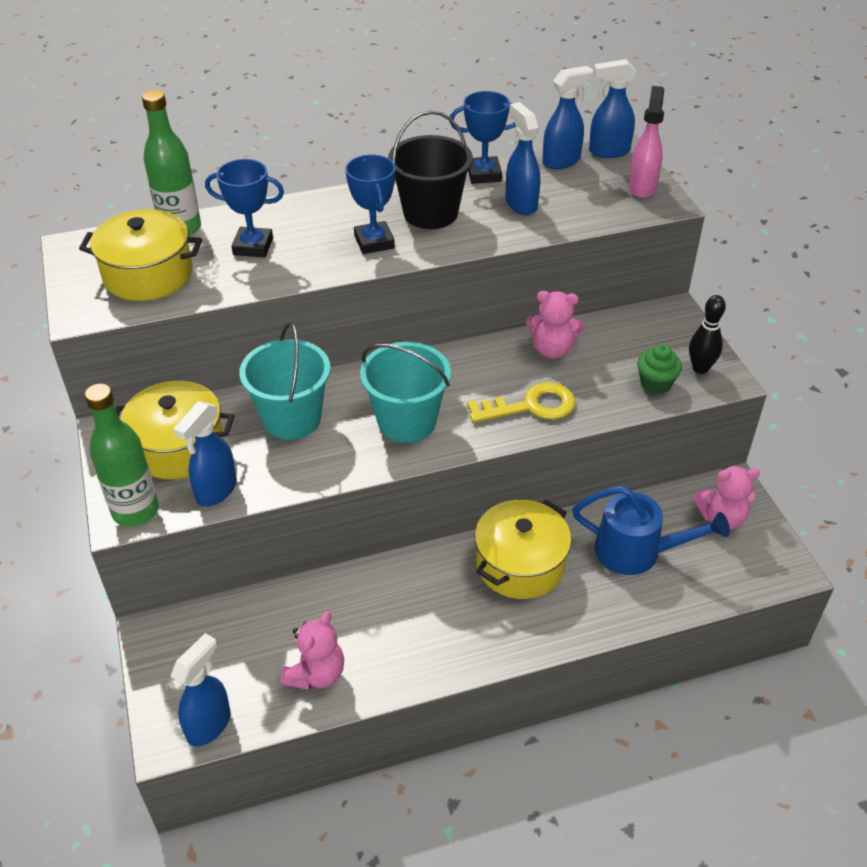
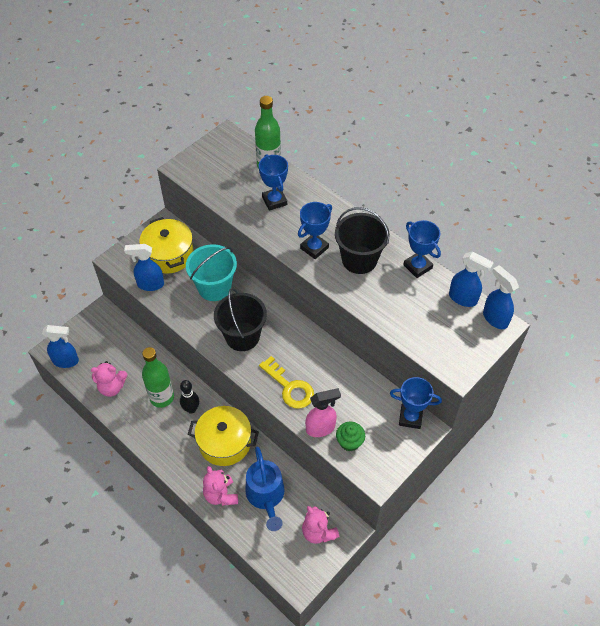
camera: 60 degrees right, 10 degrees up
(135, 511) = (122, 262): green bottle -> green bottle (162, 397)
(148, 274) = (225, 174): yellow pot -> none
(407, 421) = (242, 336): turquoise bucket -> black bucket
(521, 204) = (400, 297): blue spray bottle -> none
(552, 349) = (344, 377): pink teddy bear -> pink teddy bear (221, 495)
(642, 187) = (467, 352): pink spray bottle -> pink spray bottle (321, 428)
(652, 317) = (410, 418): none -> blue trophy
(700, 368) = (379, 461): black bowling pin -> black bowling pin (191, 409)

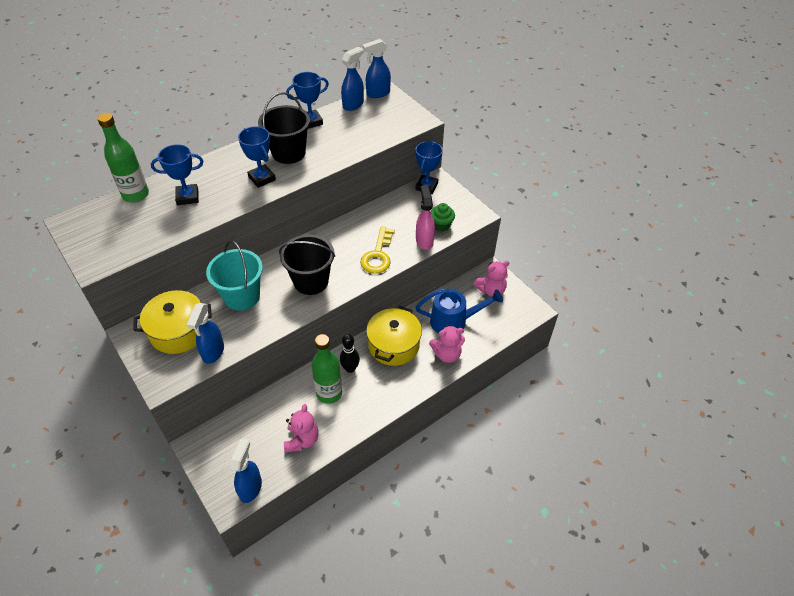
camera: 80 degrees left, 5 degrees down
(289, 387) = (378, 255): yellow key -> yellow key turned 135 degrees clockwise

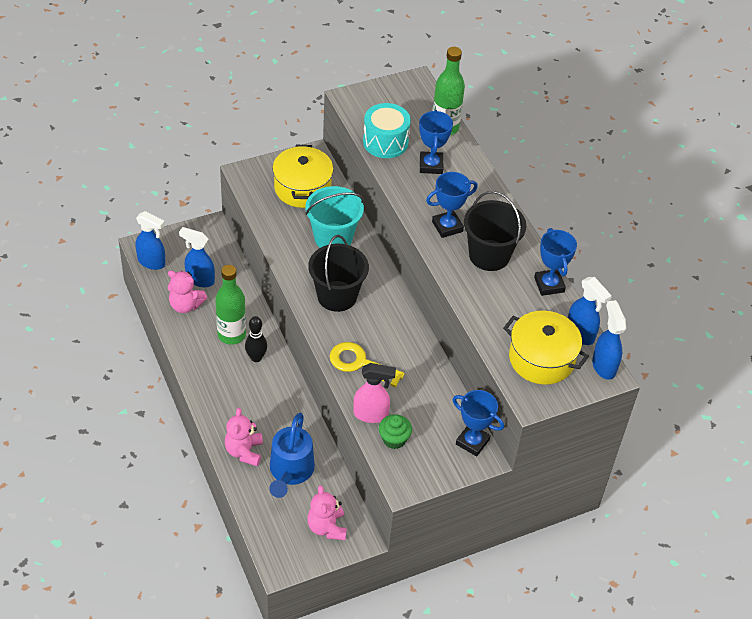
camera: 100 degrees right, 0 degrees up
(158, 230) = (385, 142): none -> turquoise drum
(213, 352) = (267, 210): blue spray bottle -> blue spray bottle (200, 279)
(394, 345) = (274, 403): yellow pot -> yellow pot (541, 359)

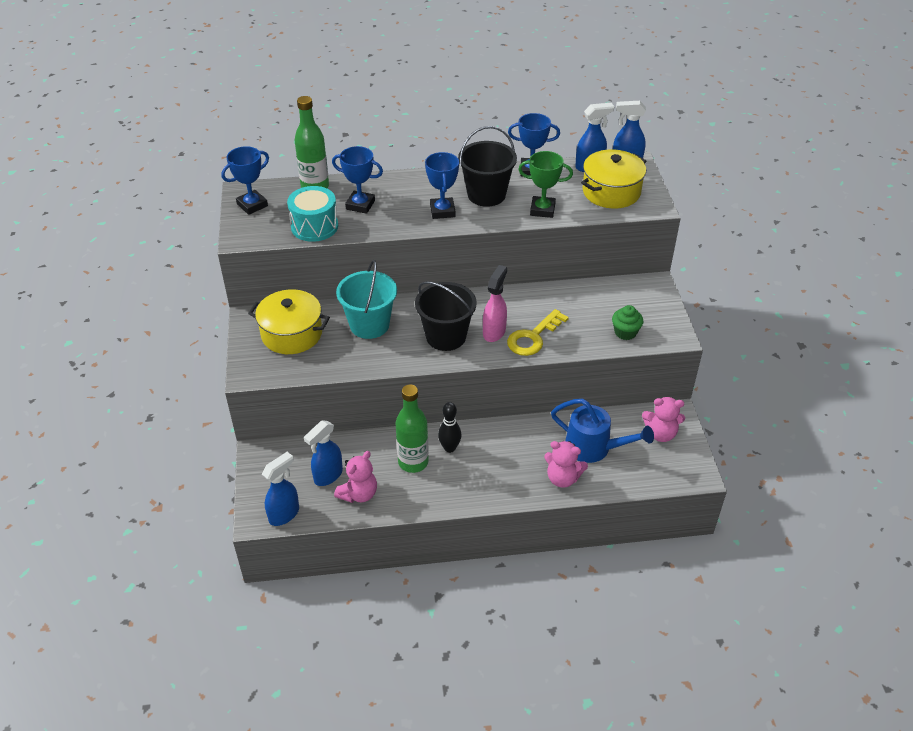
camera: 70 degrees left, 5 degrees down
(371, 414) = (594, 341): pink spray bottle -> pink spray bottle (494, 332)
(472, 442) = (637, 286): blue trophy -> blue trophy (252, 205)
(483, 304) = (542, 210): none -> green trophy

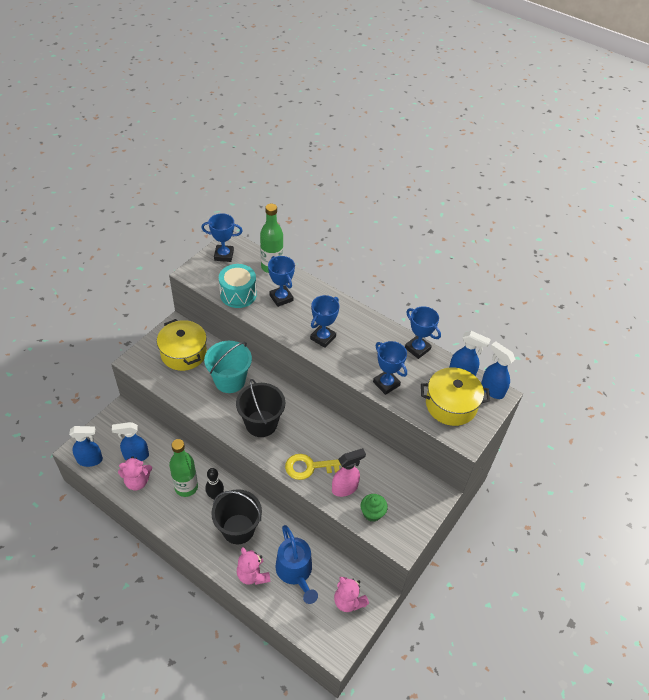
camera: 40 degrees right, 5 degrees up
(486, 195) = (365, 346): black bucket -> black bucket (238, 529)
(494, 332) = (292, 444): pink spray bottle -> pink spray bottle (345, 488)
(542, 210) = (386, 384): green trophy -> blue trophy

